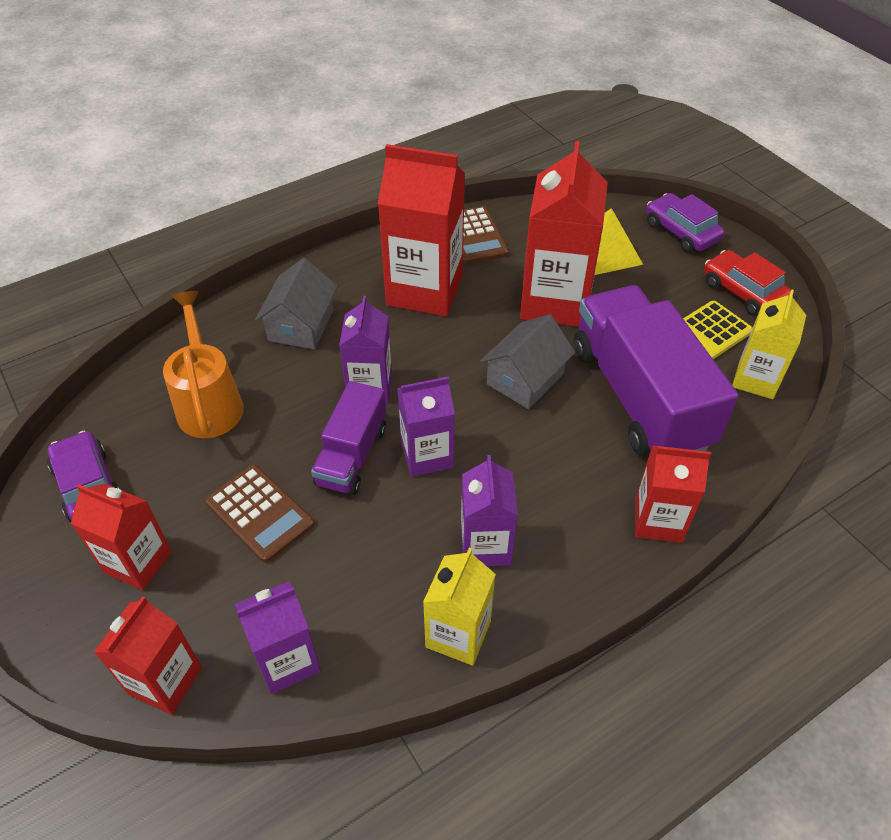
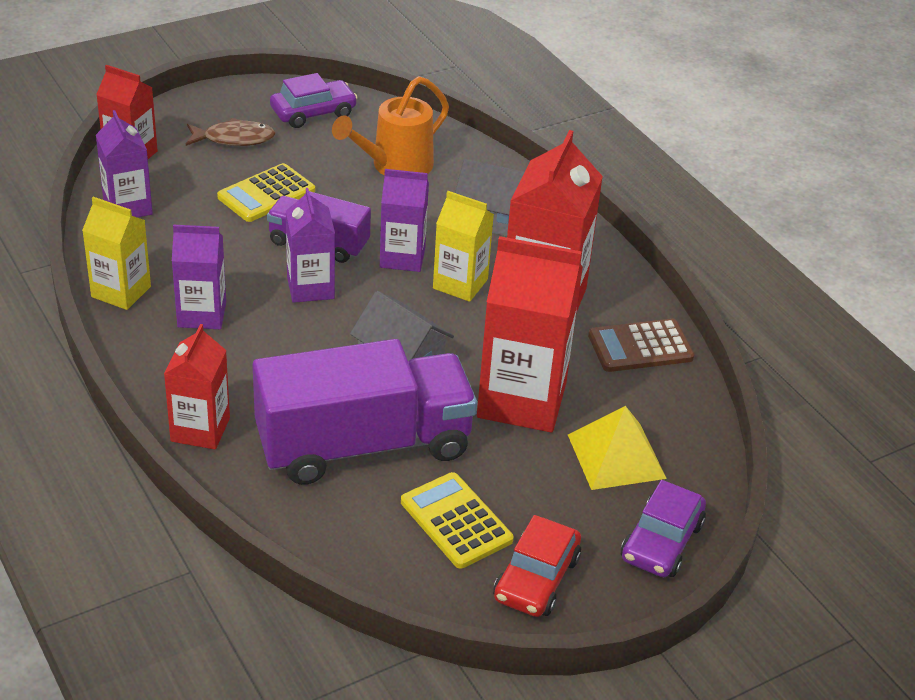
camera: 90 degrees right, 10 degrees down
(138, 562) = (234, 139): red carton -> brown fish
(209, 402) = (394, 166): orange watering can -> orange watering can turned 150 degrees clockwise
(260, 513) = (266, 194): brown calculator -> yellow calculator
(681, 232) = (661, 542): purple car -> purple car turned 150 degrees clockwise
(742, 292) = (536, 579): red car -> red car turned 150 degrees clockwise
(756, 379) = (378, 552): yellow carton -> yellow carton (460, 284)

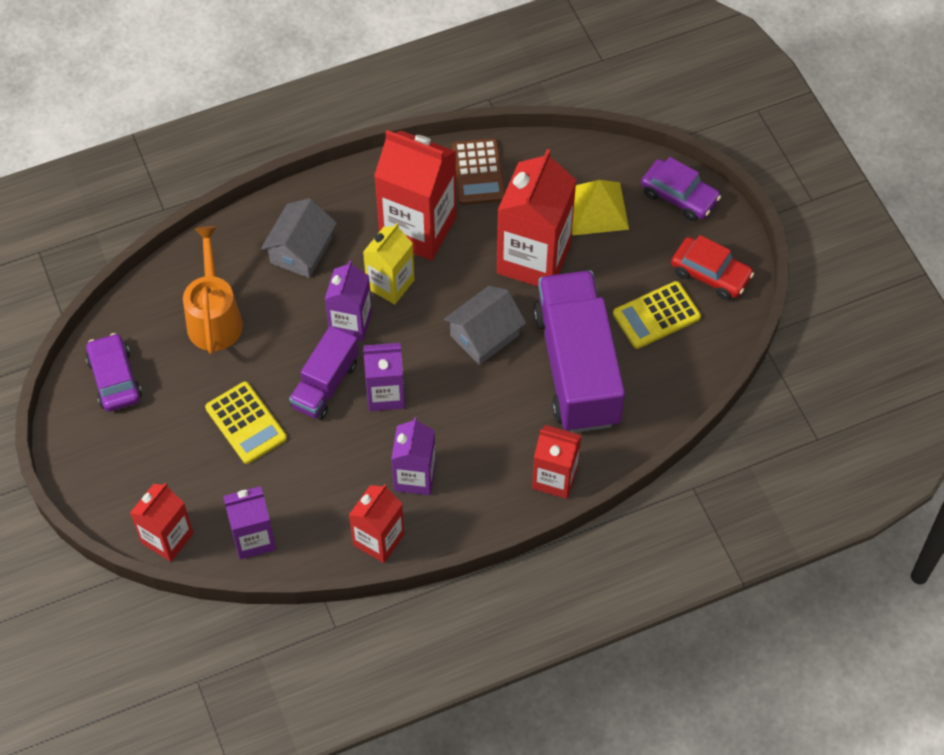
camera: 80 degrees left, 20 degrees up
(121, 292) = (378, 540): yellow carton -> red carton
(234, 139) = (151, 448): brown fish -> none
(394, 166) = (214, 317): orange watering can -> orange watering can turned 150 degrees counterclockwise

